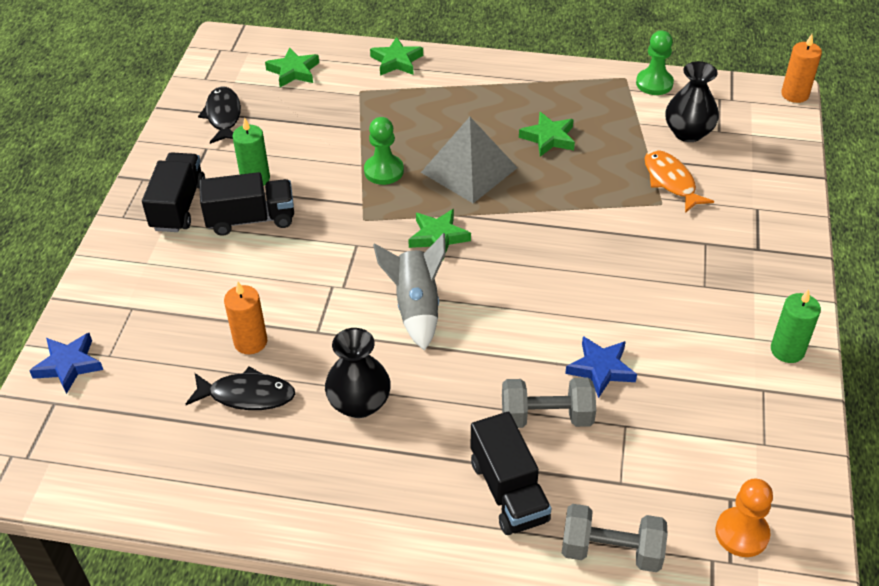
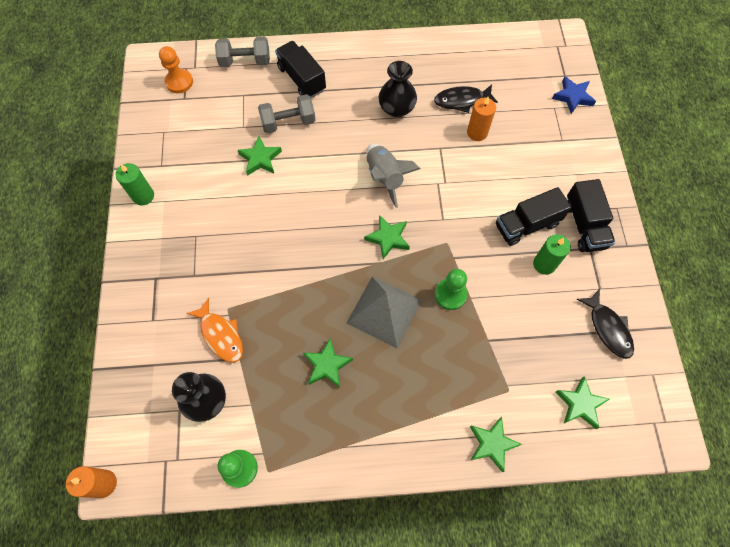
camera: 165 degrees right, 20 degrees up
(601, 369) = (260, 158): blue star -> green star

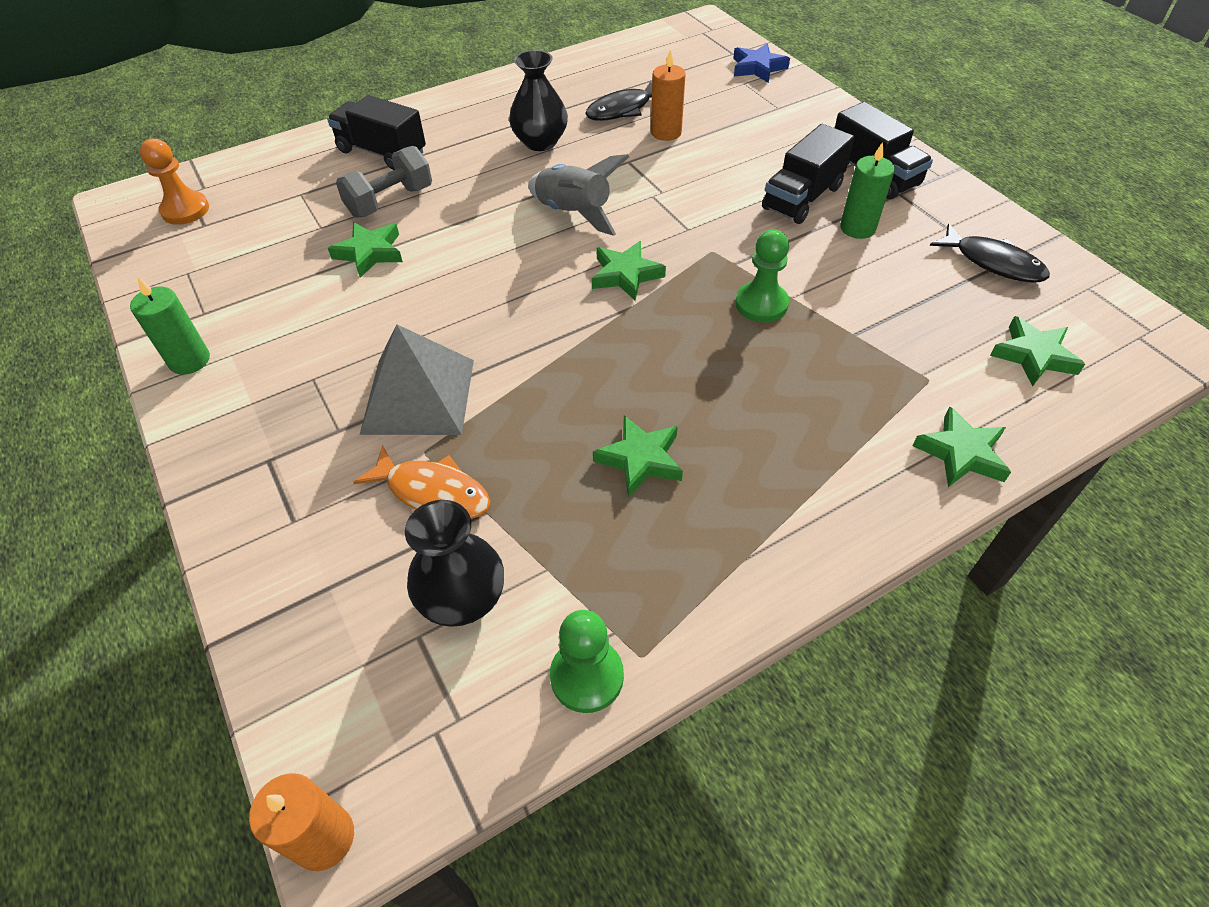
camera: 25 degrees left, 15 degrees down
(245, 61) = (283, 159): grey dumbbell -> none
(384, 311) = (681, 358): grey pyramid -> grey pyramid (418, 396)

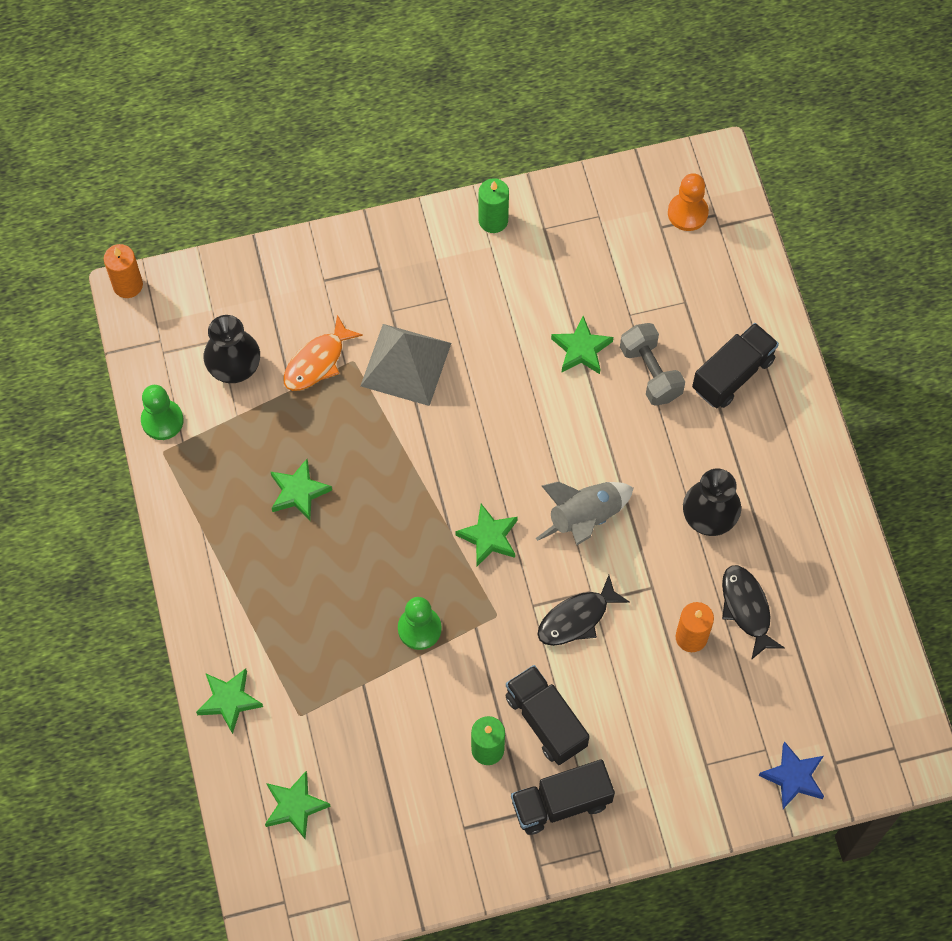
camera: 105 degrees right, 15 degrees up
(993, 262) = (406, 840): black fish -> black fish (577, 618)

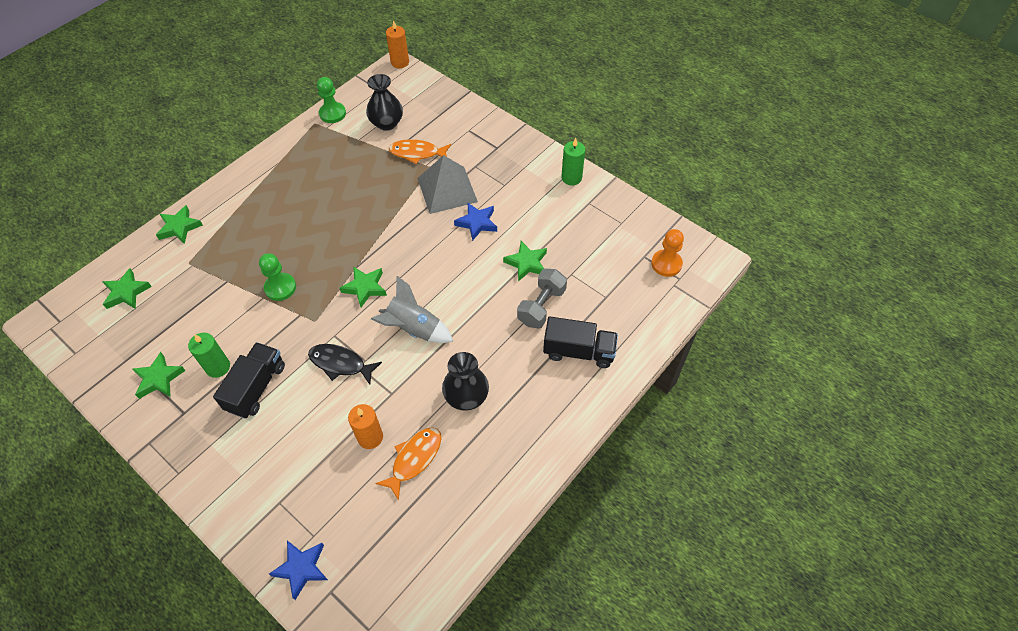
camera: 55 degrees right, 10 degrees down
(298, 492) = (331, 188): green star -> green star (159, 379)
(483, 363) = (477, 223): none -> blue star
(561, 803) = (201, 429): black truck -> none
(746, 609) = (414, 459): black fish -> orange fish

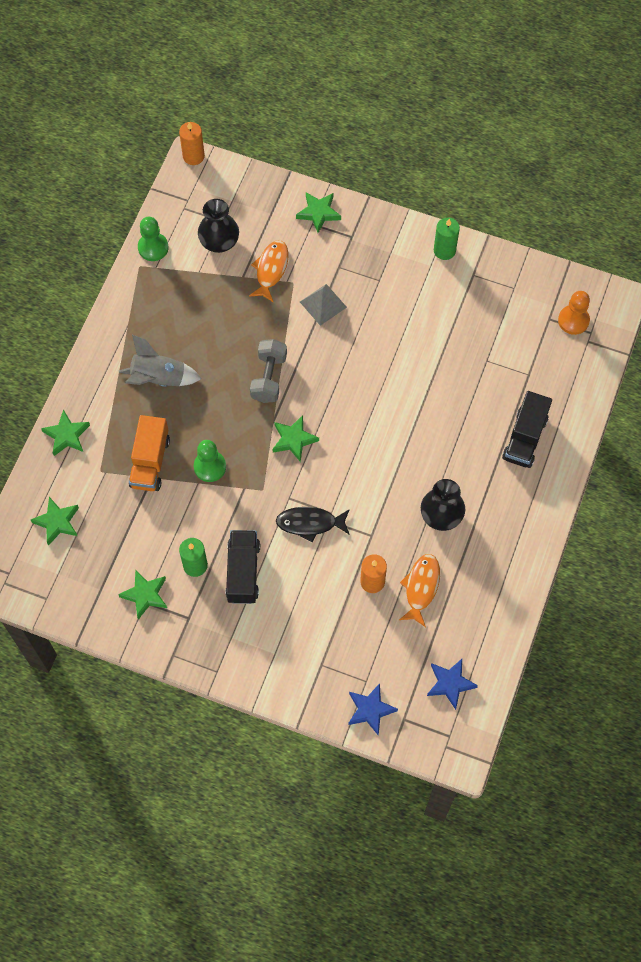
camera: 20 degrees left, 10 degrees up
(233, 268) = (150, 462): none -> orange truck
(414, 329) = (362, 466): grey rocket -> grey rocket (159, 378)
(417, 153) = (271, 270): orange fish -> orange fish turned 120 degrees clockwise
(447, 190) = (323, 304): grey pyramid -> grey pyramid, size x0.63
(477, 223) = (371, 333): blue star -> blue star (450, 684)
(526, 263) = (439, 362): green star -> green star (318, 213)
(541, 306) = (472, 404): grey dumbbell -> grey dumbbell (269, 377)
(578, 351) = (525, 438): black truck -> black truck turned 120 degrees clockwise

